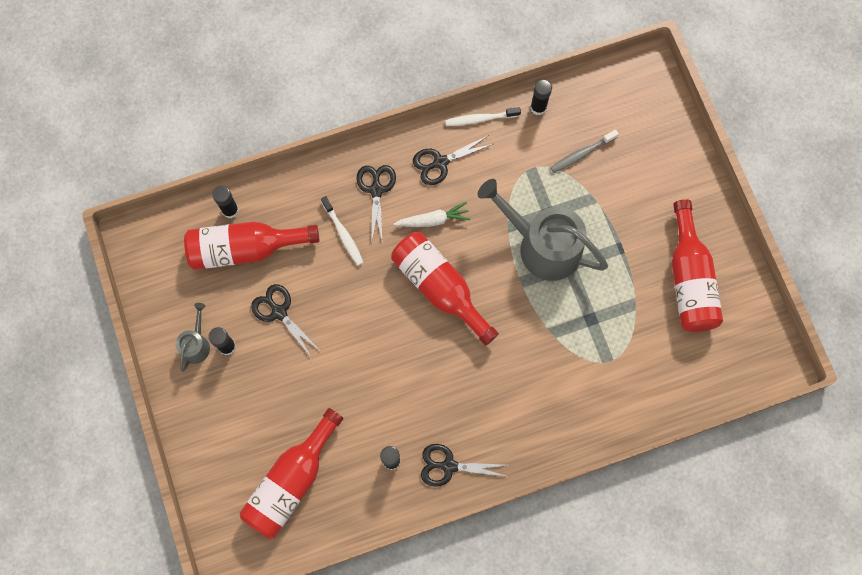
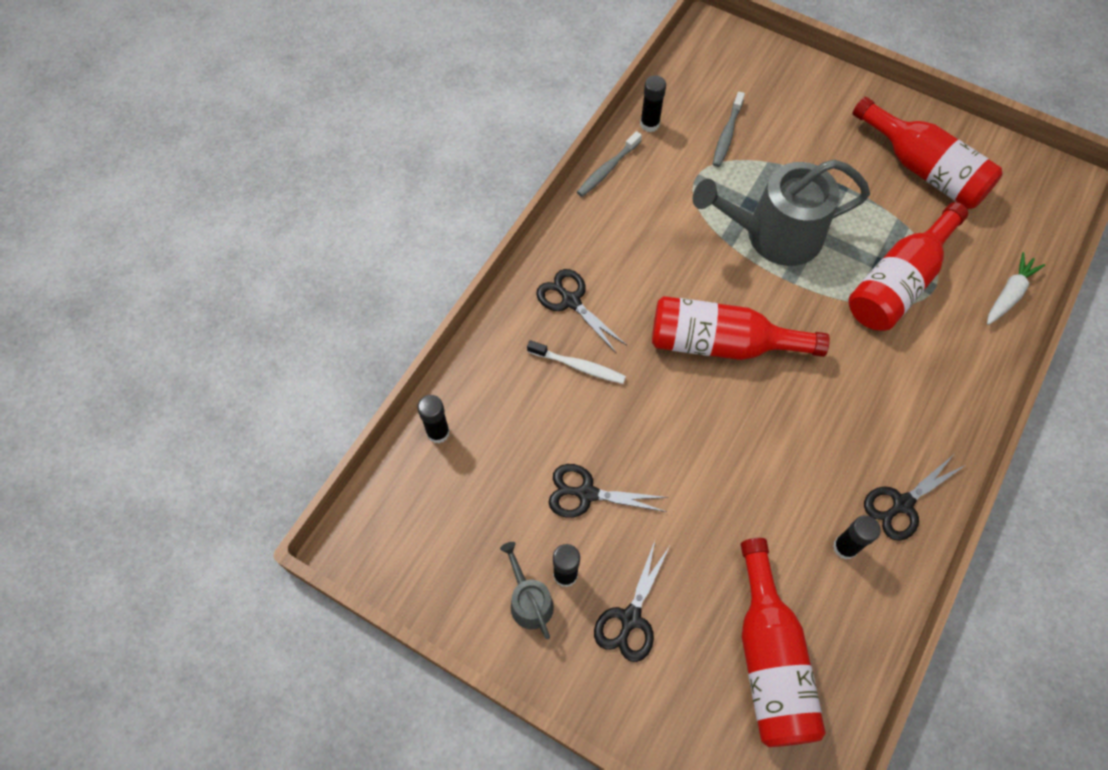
camera: 40 degrees left, 10 degrees down
(245, 249) = (491, 458): red bottle -> red bottle (898, 282)
(433, 220) = (652, 287): white carrot -> white carrot (1009, 294)
(440, 162) = (608, 232): black scissors -> black scissors (630, 618)
(480, 119) = (607, 169): white toothbrush -> grey toothbrush

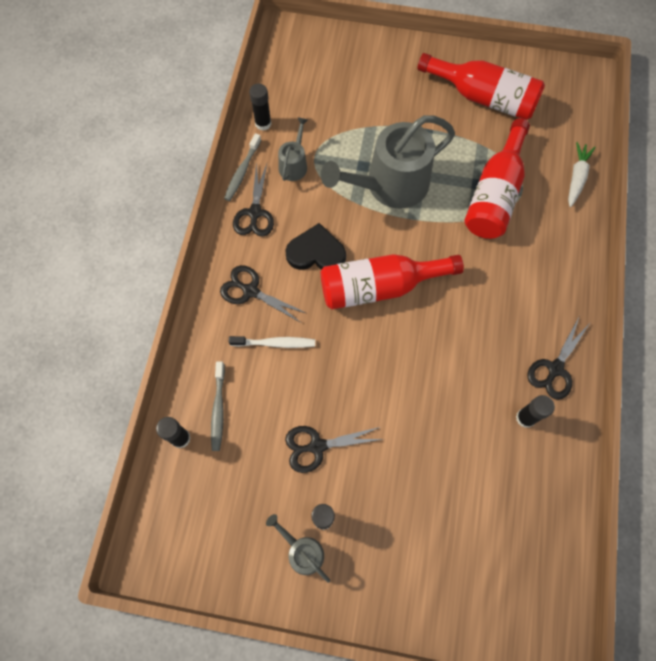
camera: 20 degrees left, 5 degrees up
(630, 618) = (385, 535): black scissors -> black scissors (255, 213)
(661, 282) = (316, 252): none -> black heart
(669, 179) = (294, 165): none -> grey watering can
(727, 134) = (326, 114): grey toothbrush -> grey toothbrush (218, 409)
(770, 659) = (500, 527): red bottle -> none

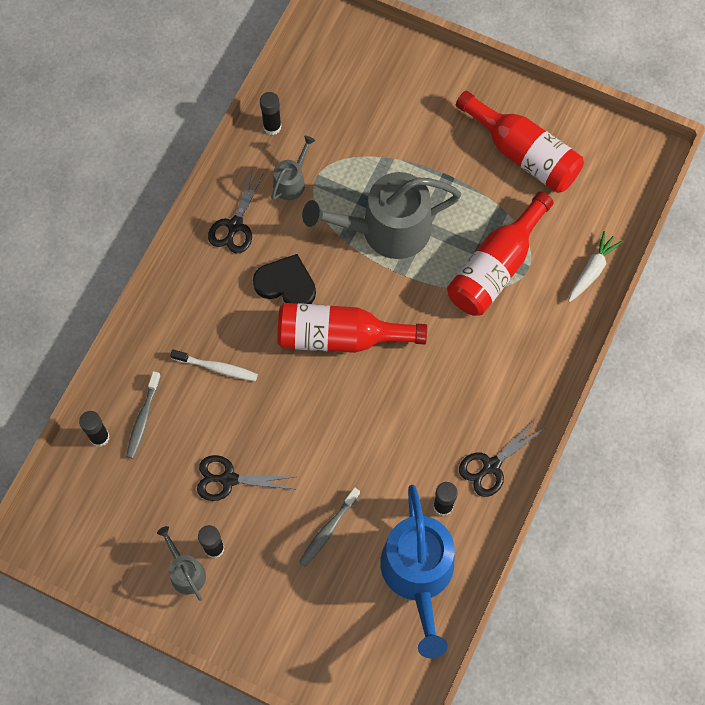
camera: 15 degrees right, 0 degrees up
(242, 171) = (234, 176): grey toothbrush -> grey toothbrush (328, 530)
(250, 291) = (207, 308): black scissors -> none
(526, 490) = (418, 574): none -> blue watering can

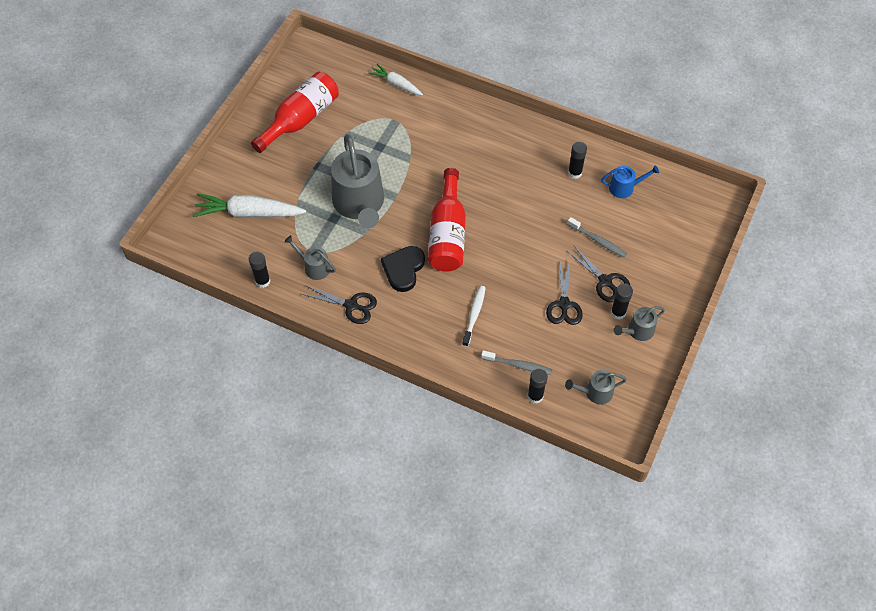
camera: 90 degrees left, 10 degrees down
(100, 510) = (595, 392): none -> grey watering can
(372, 104) = (249, 213): none -> white carrot
(418, 574) = (624, 187): blue watering can -> blue watering can, size x0.47
(491, 466) = (544, 145): black scissors -> black scissors (605, 281)
(496, 267) = (392, 138): red bottle -> none

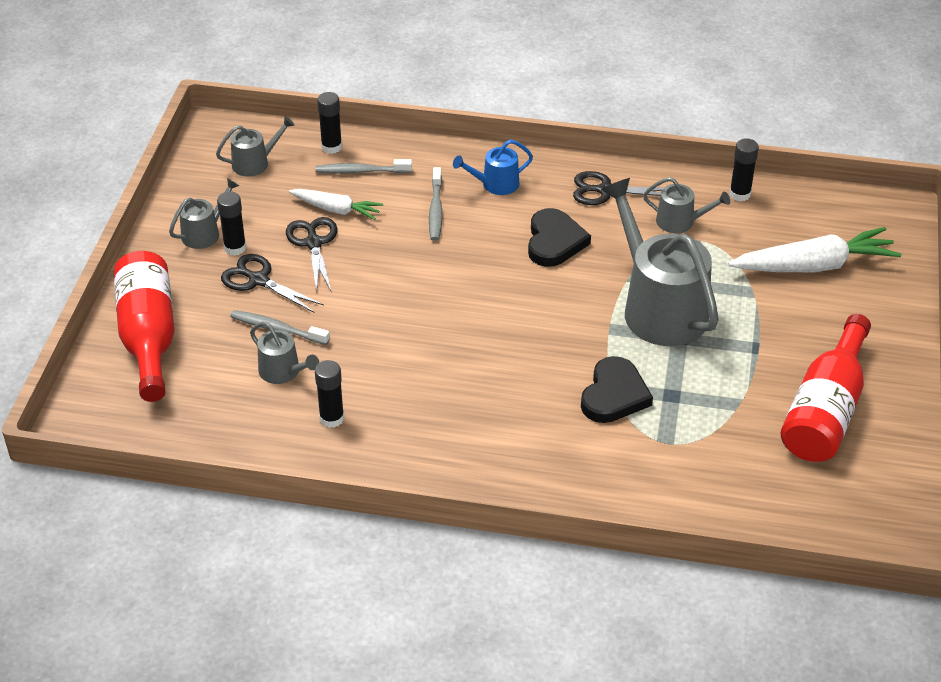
camera: 165 degrees right, 15 degrees down
(396, 84) = (695, 506): white carrot -> white carrot (336, 209)
(411, 153) = (614, 395): none -> black heart
(448, 233) = (508, 295): red bottle -> red bottle (148, 337)
(474, 315) = (435, 210): white toothbrush -> grey toothbrush
(598, 209) = (283, 372): none -> grey watering can
(624, 187) = (243, 412): blue watering can -> blue watering can (496, 184)

